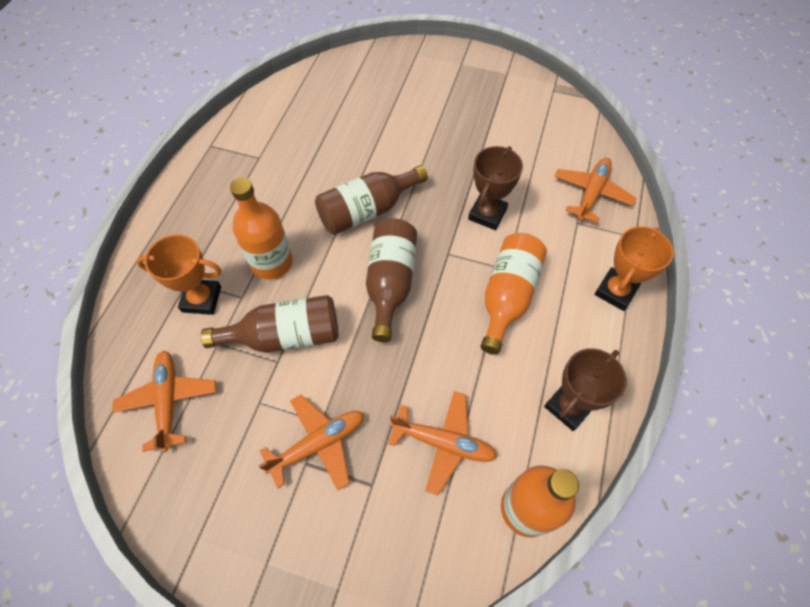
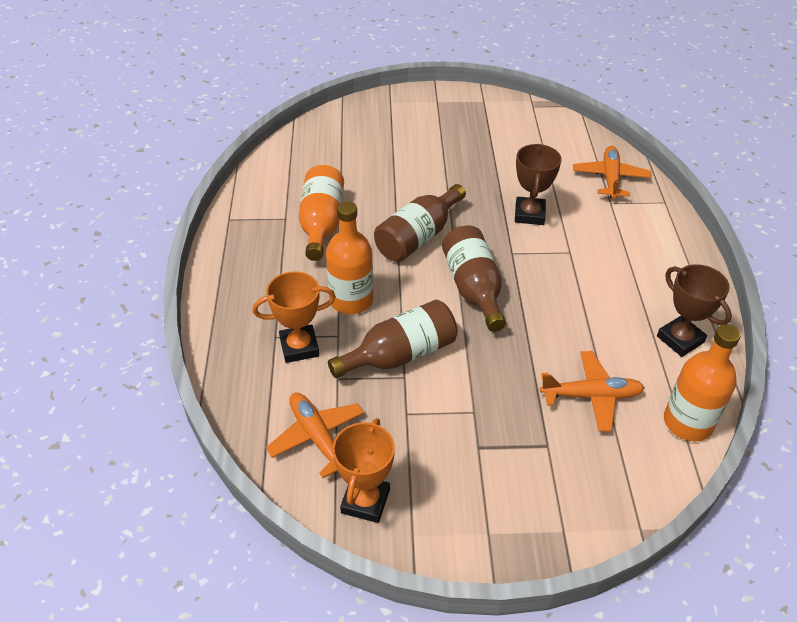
camera: 20 degrees left, 15 degrees down
(318, 444) = (481, 429): orange plane -> none
(507, 296) = (583, 272): orange bottle -> orange bottle (321, 224)
(568, 406) = (680, 339): brown trophy -> brown trophy turned 60 degrees counterclockwise
(615, 291) = (671, 246): orange trophy -> orange trophy (365, 501)

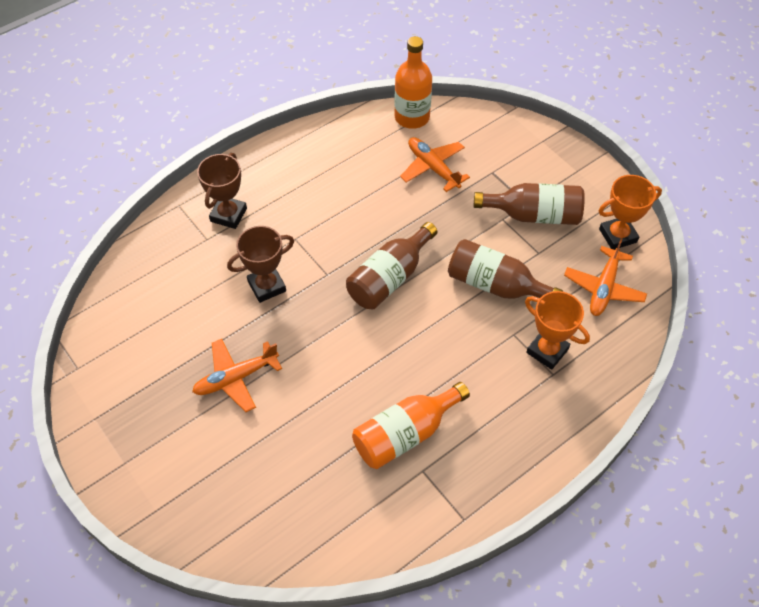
camera: 125 degrees left, 10 degrees up
(351, 300) = (473, 349): orange bottle -> none
(418, 237) = (361, 348): brown bottle -> brown bottle (534, 215)
(610, 178) = (169, 253): orange plane -> orange plane (236, 378)
(680, 339) = (340, 144): brown trophy -> brown trophy (228, 215)

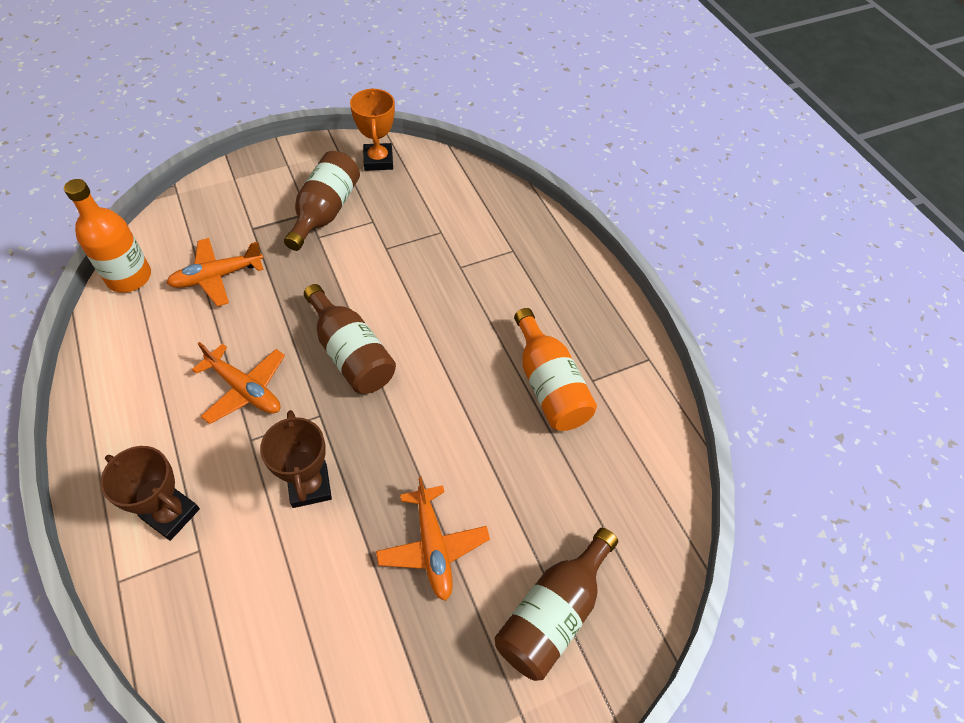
camera: 80 degrees left, 0 degrees up
(495, 285) = (397, 265): brown bottle -> brown bottle (553, 613)
(547, 351) = (487, 247): orange trophy -> none
(604, 288) = (432, 188): orange plane -> orange plane (245, 389)

